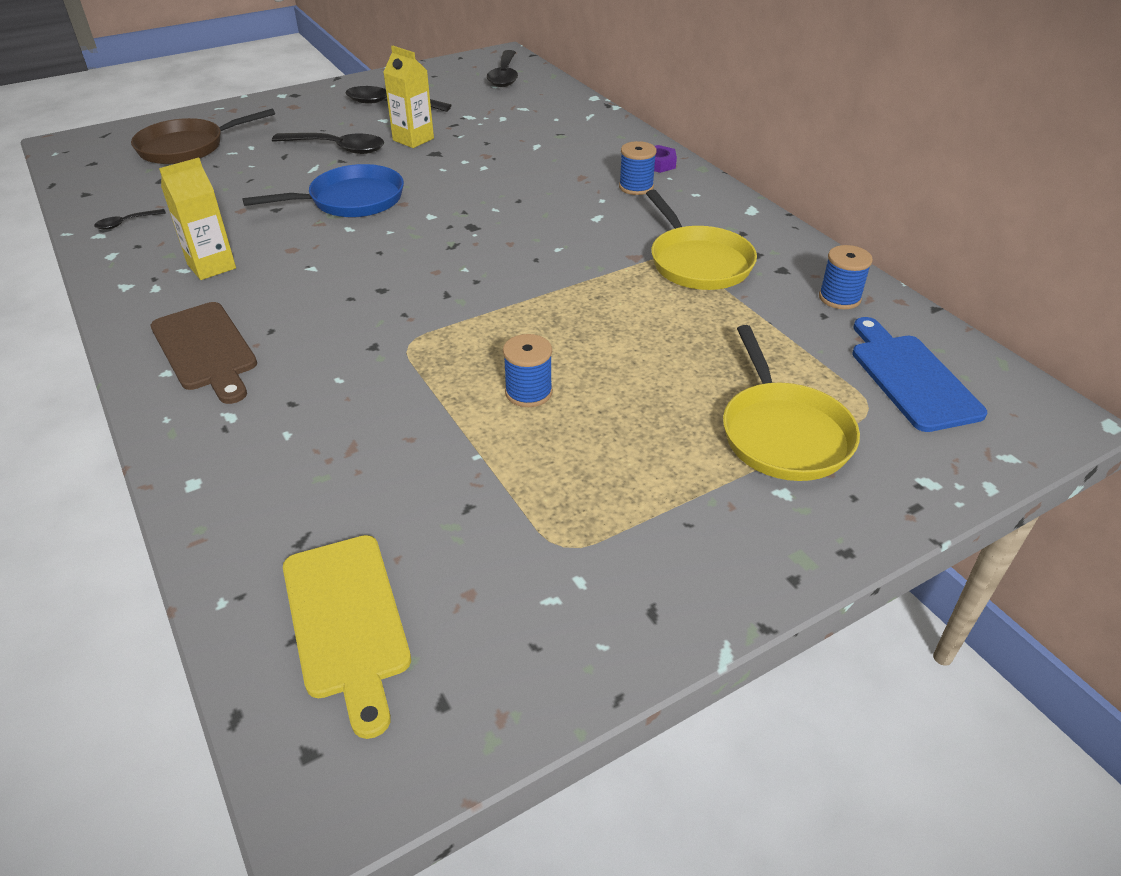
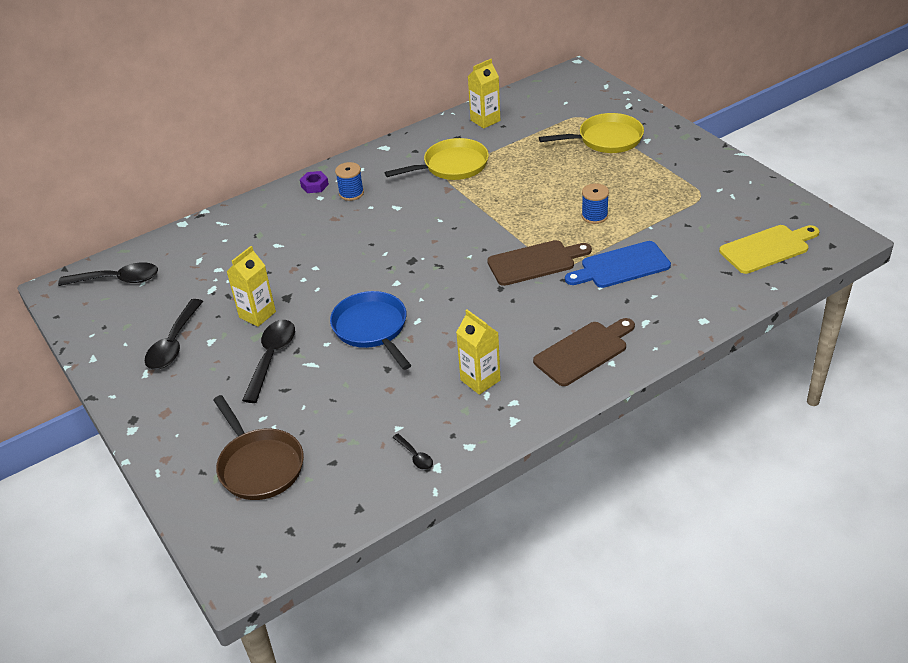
camera: 90 degrees left, 0 degrees up
(426, 322) = (535, 262): none -> brown cutting board
(839, 298) = (485, 120): blue spool -> yellow carton
(911, 378) = (554, 104): blue cutting board -> blue cutting board (621, 266)

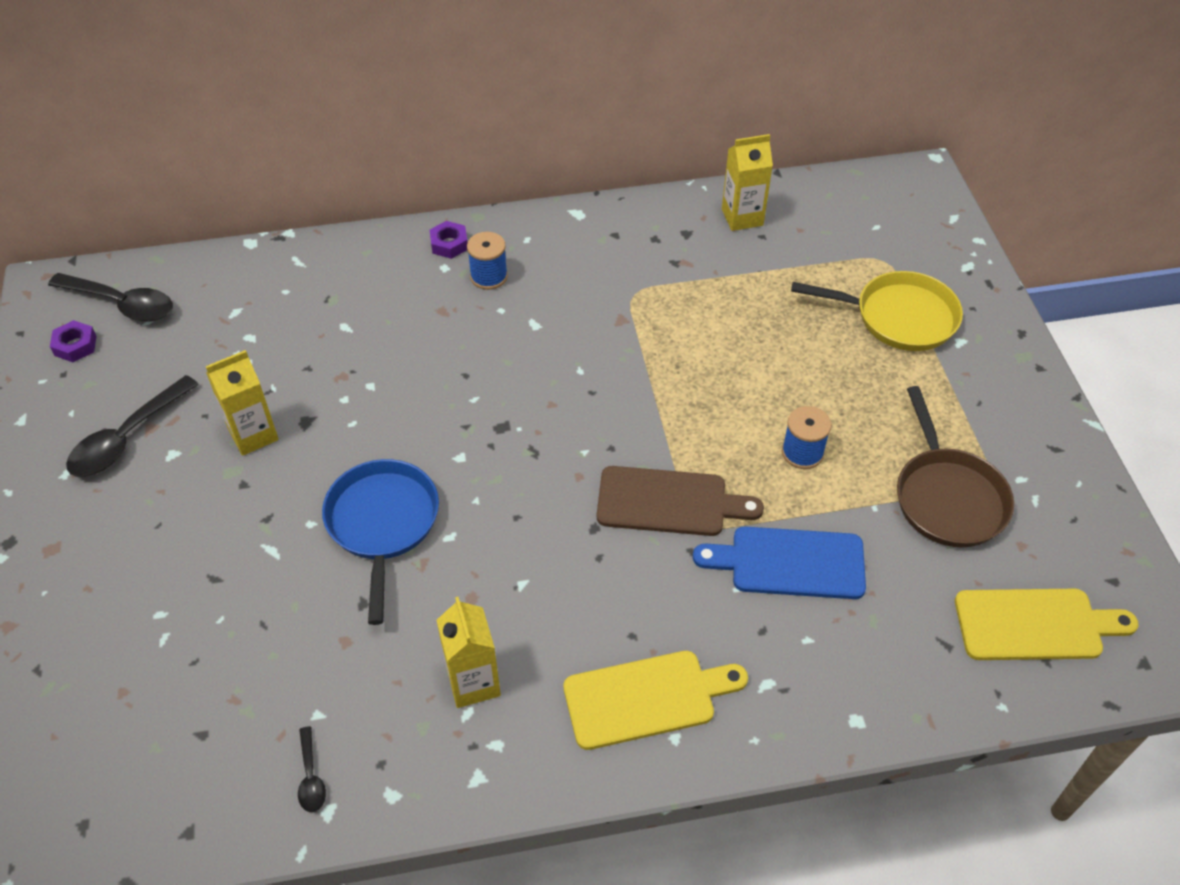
camera: 20 degrees right, 10 degrees up
(101, 310) = (75, 345): none -> purple nut
(259, 465) = (110, 693): brown pan -> brown pan (947, 497)
(271, 358) = (229, 516): black spoon -> none
(451, 166) = (650, 281): yellow pan -> none
(584, 351) = (646, 698): brown cutting board -> yellow cutting board

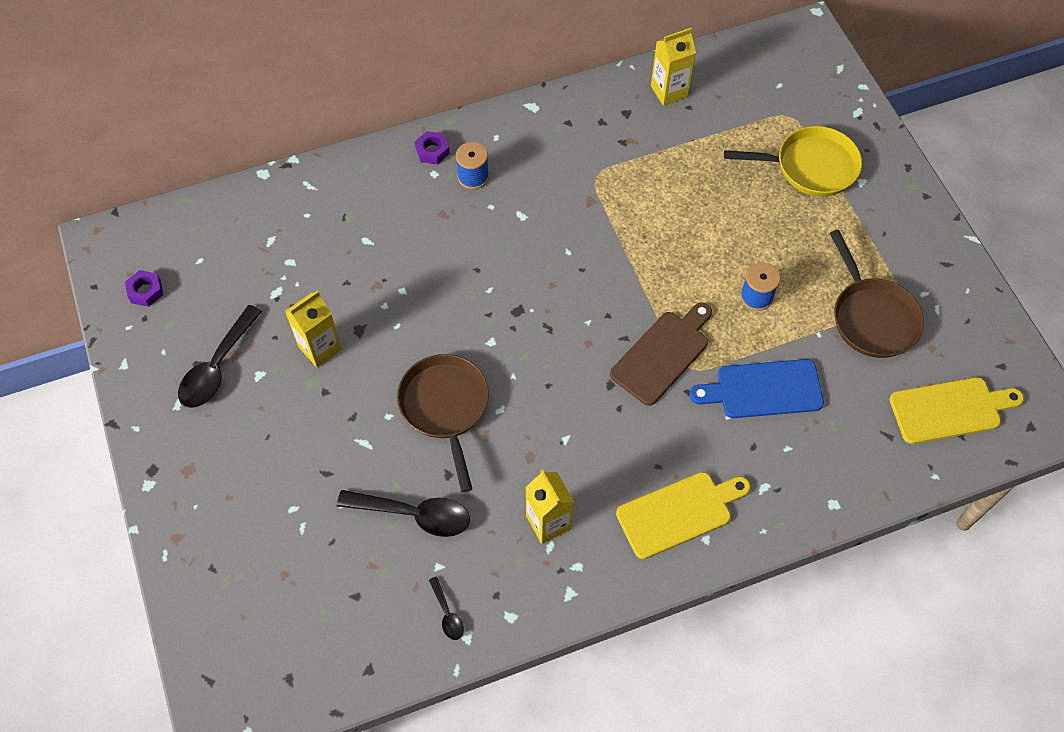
camera: 10 degrees left, 10 degrees up
(122, 304) = (172, 247): black spoon -> black spoon (414, 514)
(382, 524) = (445, 408): blue pan -> brown pan
(669, 502) = (662, 354): brown cutting board -> brown cutting board turned 45 degrees counterclockwise

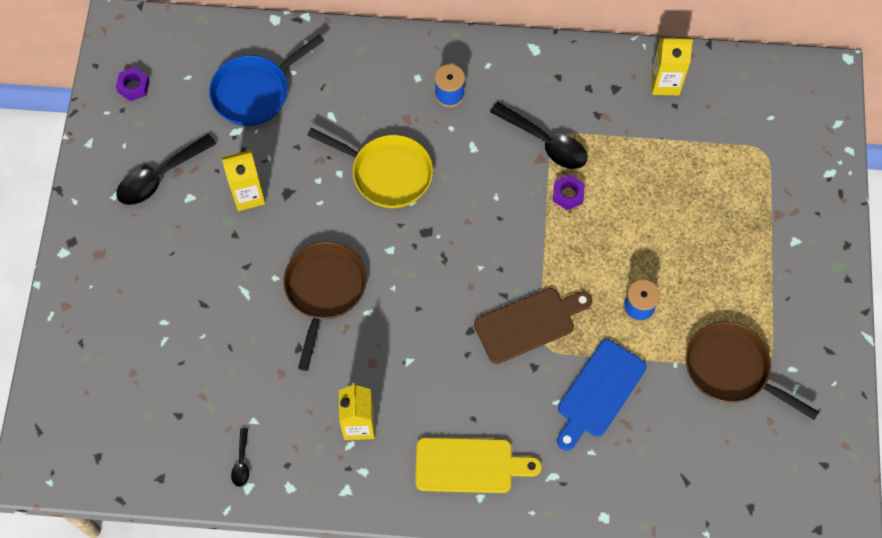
camera: 25 degrees right, 5 degrees up
(277, 247) = (255, 91): none -> blue pan
(414, 514) = (255, 369): black spoon -> black spoon (545, 142)
(432, 151) = (426, 56): purple nut -> purple nut (568, 194)
(763, 390) = (599, 392): blue cutting board -> blue cutting board turned 75 degrees counterclockwise
(810, 166) = (755, 207): yellow pan -> yellow pan (387, 173)
(872, 317) = (732, 370): brown pan -> brown pan turned 120 degrees clockwise
(950, 409) = (754, 482): yellow cutting board -> none

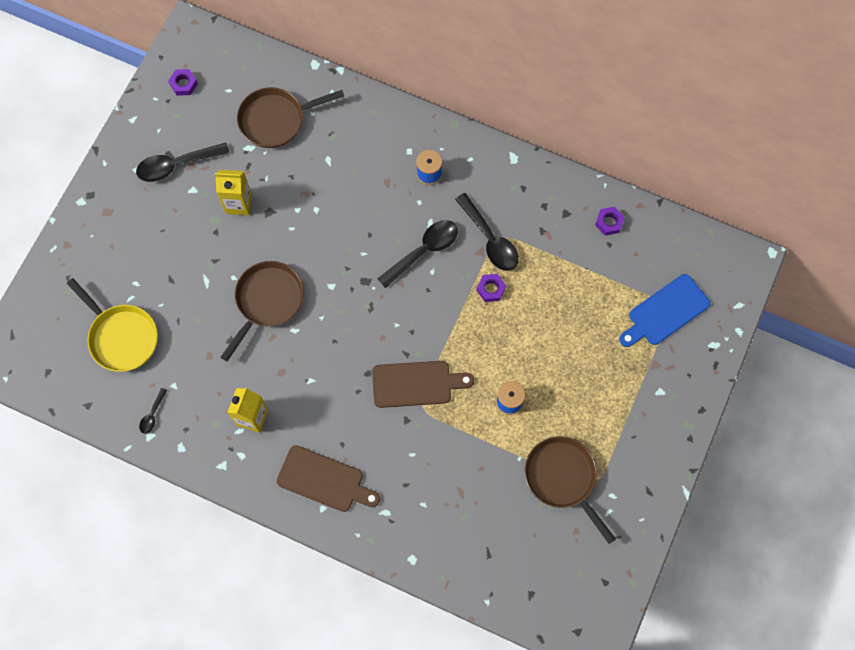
camera: 20 degrees right, 5 degrees up
(255, 91) = (276, 120): blue pan -> brown pan
(387, 173) = (353, 222): yellow pan -> yellow pan (121, 336)
(469, 465) = (324, 480): yellow cutting board -> brown cutting board
(477, 178) = (423, 251): none -> black spoon
(599, 392) = (449, 459): blue cutting board -> blue cutting board (665, 312)
(665, 83) = (609, 222): yellow carton -> purple nut

